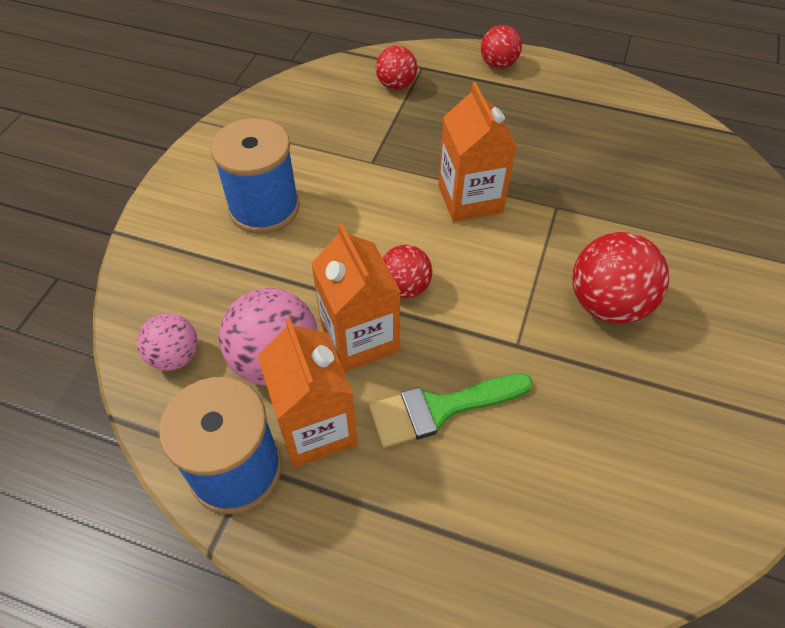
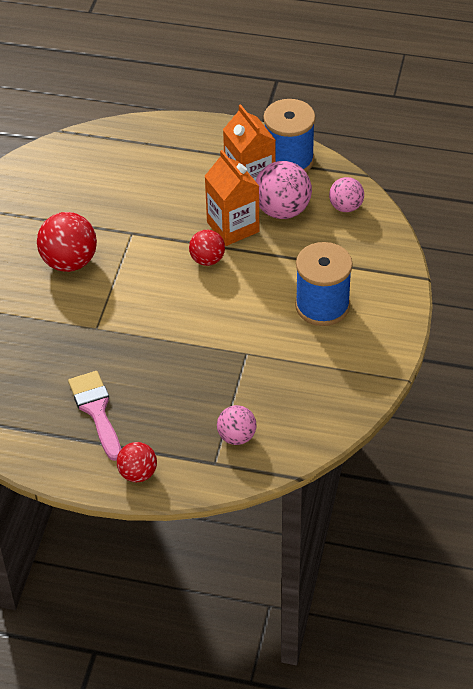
camera: 175 degrees right, 5 degrees down
(396, 85) = (236, 436): red ball -> pink ball
(440, 409) = (179, 196): green brush -> none
(470, 199) = (163, 328): orange carton -> none
(546, 120) = (96, 410): none -> pink brush

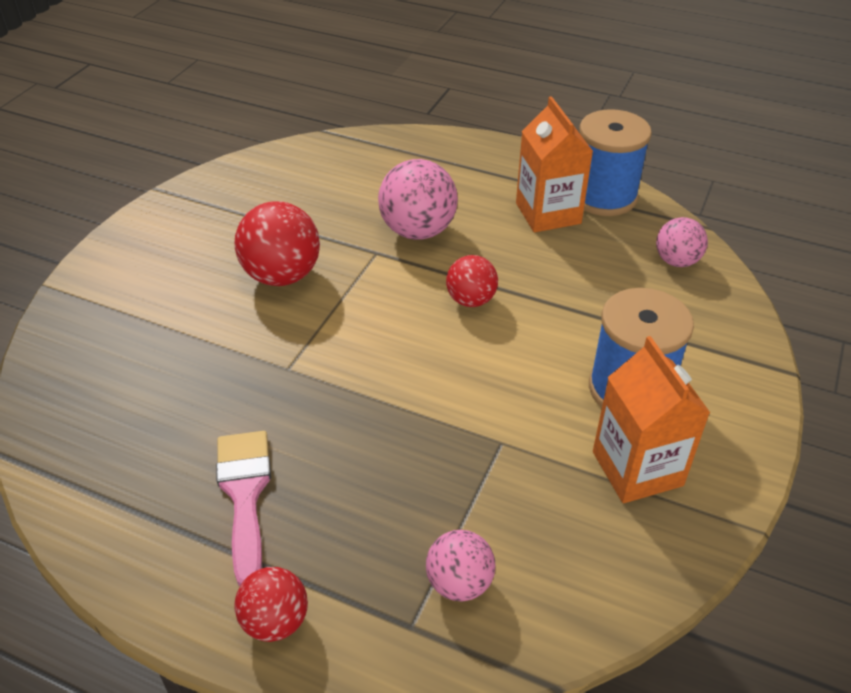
camera: 10 degrees right, 5 degrees down
(233, 227) = (515, 264): orange carton -> orange carton (637, 468)
(282, 210) = (587, 253): pink ball -> pink ball (418, 231)

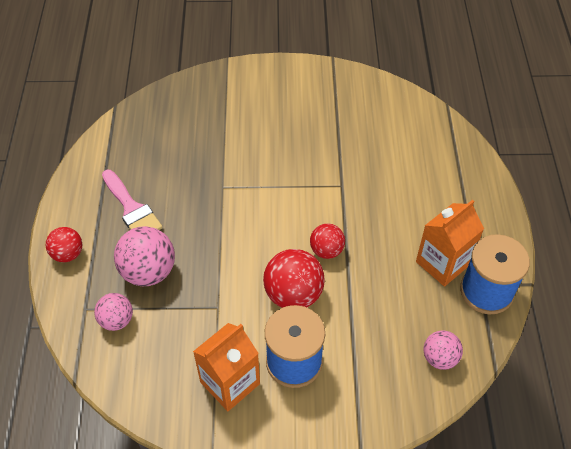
camera: 65 degrees right, 10 degrees up
(245, 494) = (132, 209): pink brush -> pink brush turned 90 degrees clockwise
(282, 275) = (293, 150): red ball -> red ball (293, 294)
(418, 231) = (375, 198): pink ball -> pink ball (149, 271)

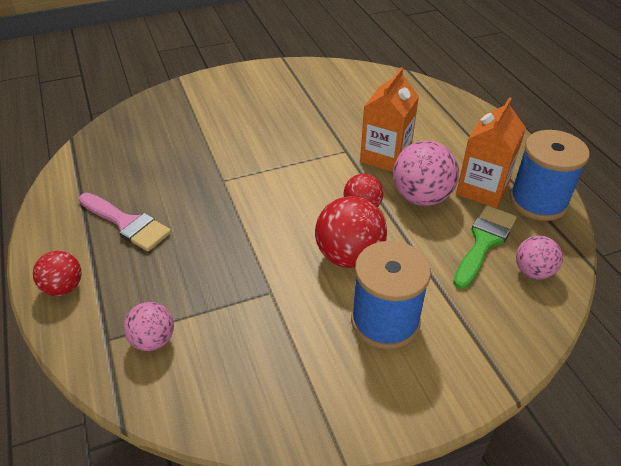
camera: 20 degrees left, 10 degrees down
(149, 271) = (173, 279): pink ball -> pink ball (421, 197)
(230, 383) = (323, 365): orange carton -> orange carton (385, 156)
(413, 316) = (484, 242): none -> green brush

